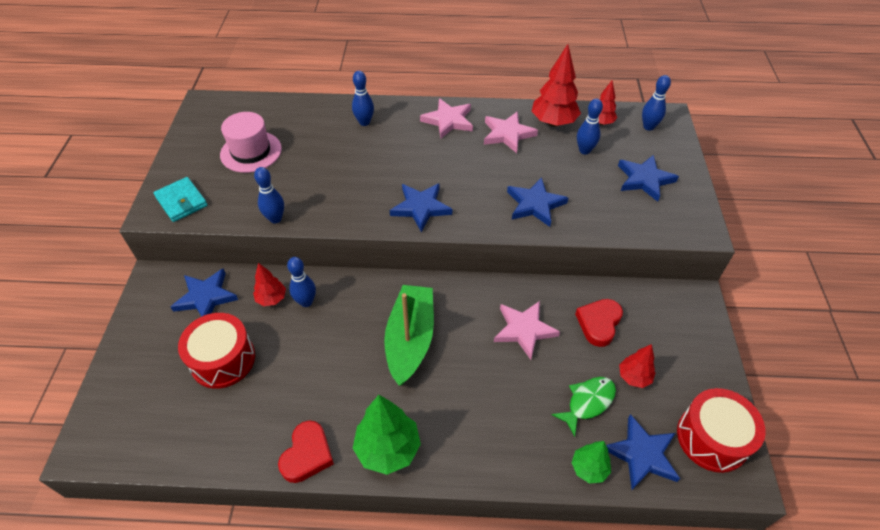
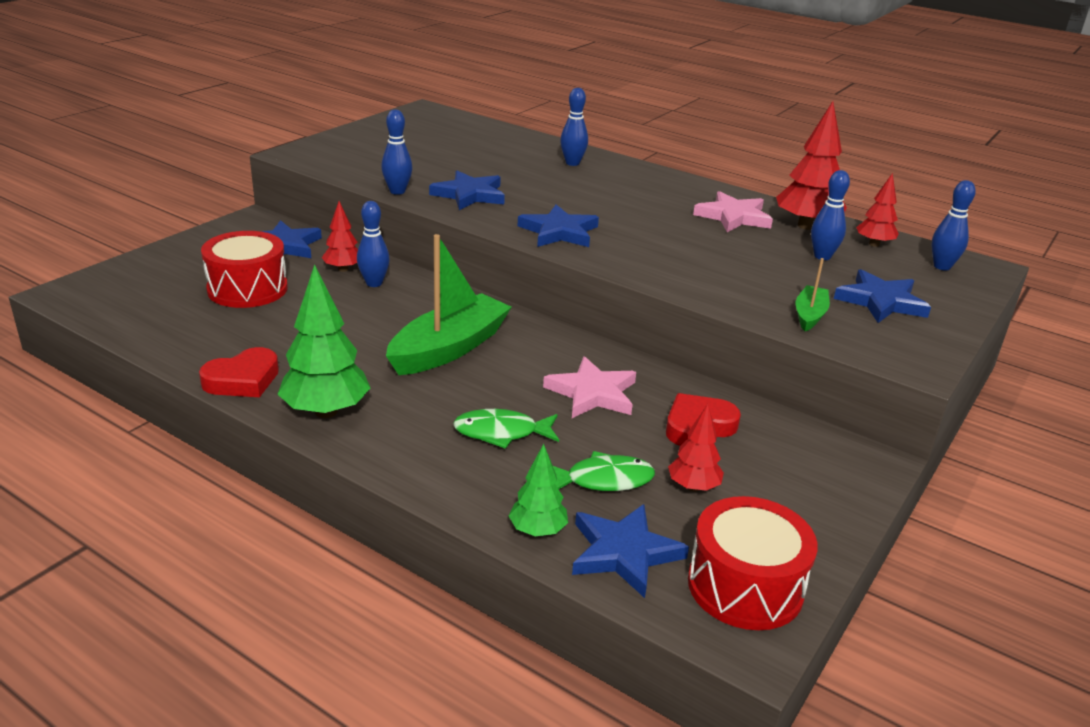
camera: 30 degrees right, 20 degrees down
(181, 201) = (325, 156): turquoise wallet -> none
(251, 152) = (430, 147): pink hat -> none
(448, 121) = (671, 188): pink star -> none
(504, 398) = (501, 432): none -> green fish
(535, 204) = (701, 272): blue star -> blue star (469, 195)
(621, 215) = (809, 315): none -> green boat

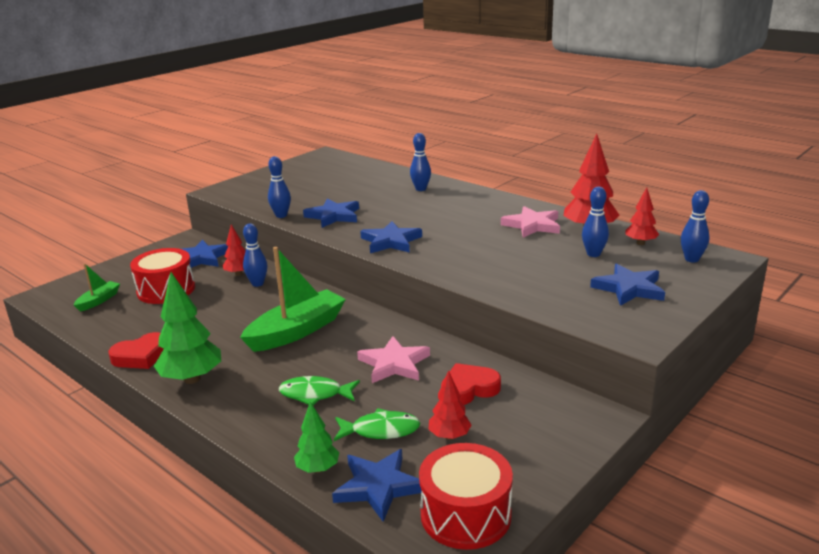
camera: 10 degrees right, 5 degrees down
(809, 315) = (565, 301): green boat -> green boat (98, 301)

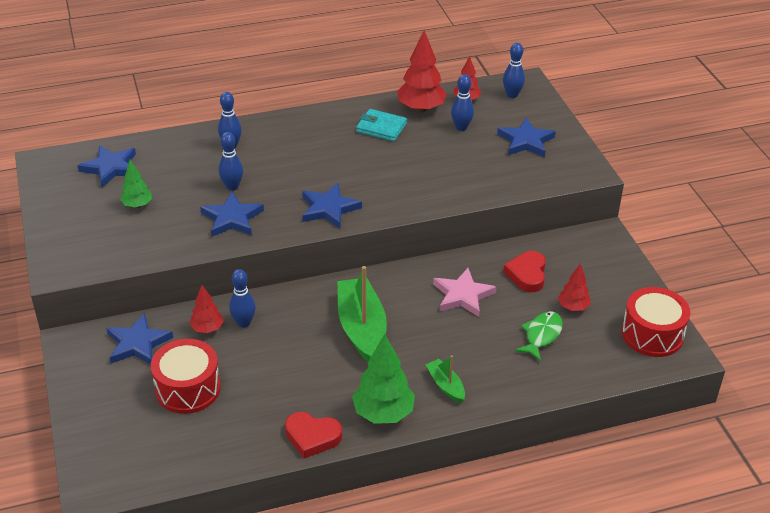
camera: 60 degrees left, 15 degrees up
(98, 301) = (158, 444): green boat -> green boat (445, 386)
(141, 356) = (312, 437): red heart -> red heart turned 105 degrees clockwise
(281, 215) = (190, 249): blue bowling pin -> blue bowling pin (232, 186)
(315, 394) = (468, 351): green fish -> none
(318, 469) = (561, 381): green tree -> green tree (137, 205)
(378, 487) = (600, 360): blue star -> blue star (110, 168)
(532, 225) = (381, 128): pink star -> turquoise wallet

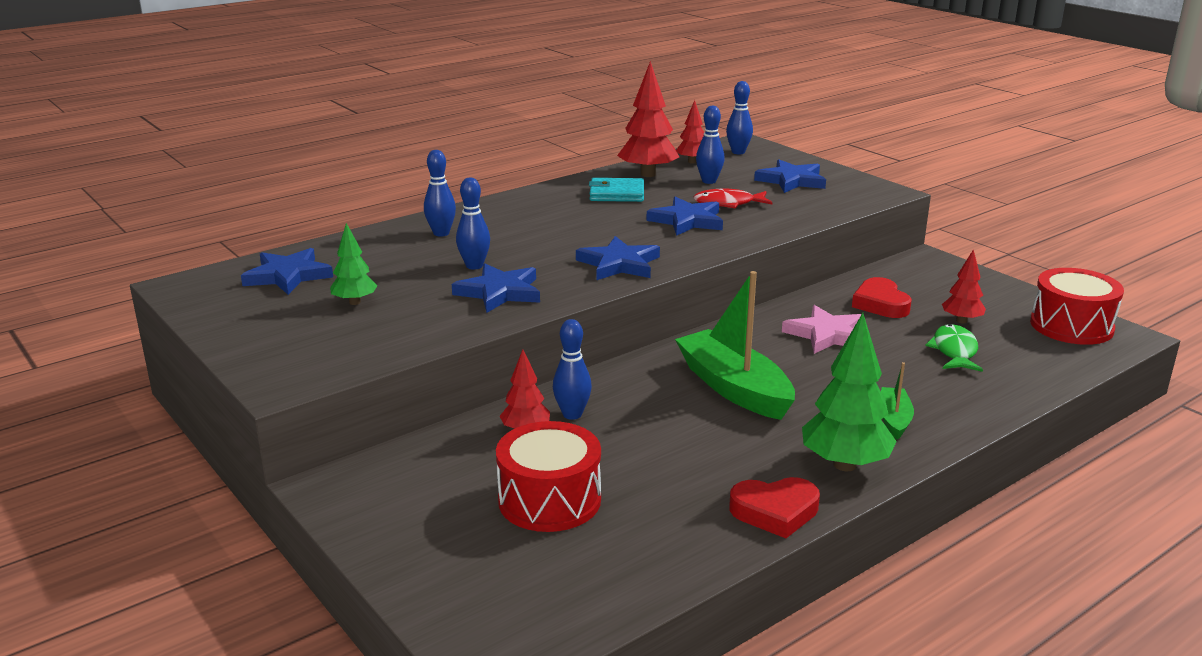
camera: 20 degrees left, 15 degrees down
(138, 343) = (434, 467): blue star -> blue star (687, 221)
(445, 386) = (894, 420): green boat -> green boat turned 60 degrees clockwise
(455, 158) = (728, 204): none -> red fish

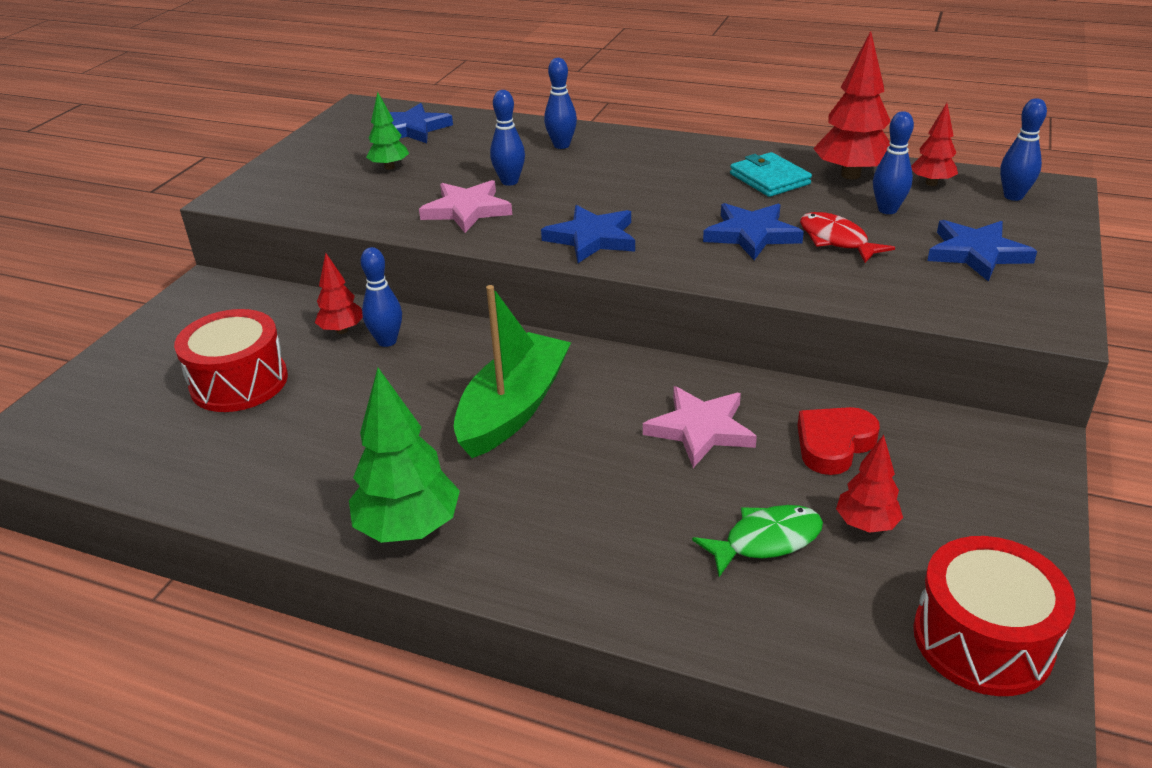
camera: 60 degrees right, 10 degrees up
(499, 292) = (467, 210): blue star -> pink star
(775, 512) = (289, 509): red heart -> none
(894, 420) = (536, 537): green boat -> none

